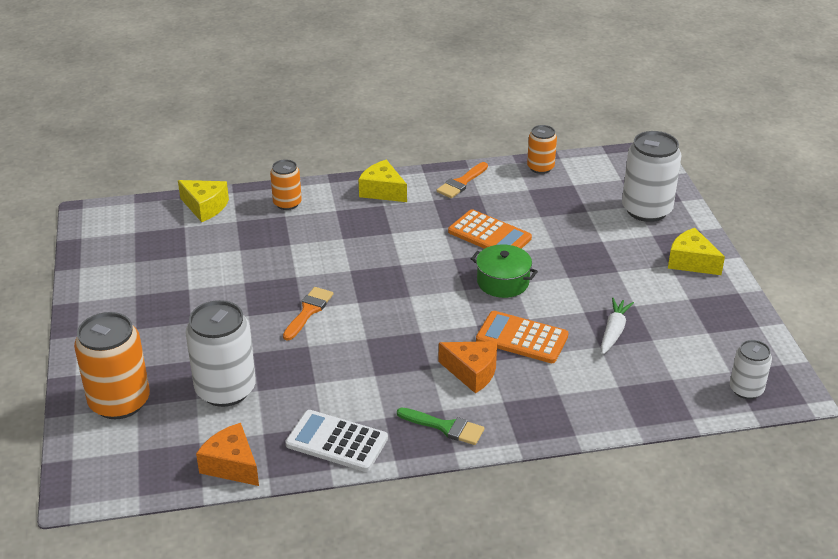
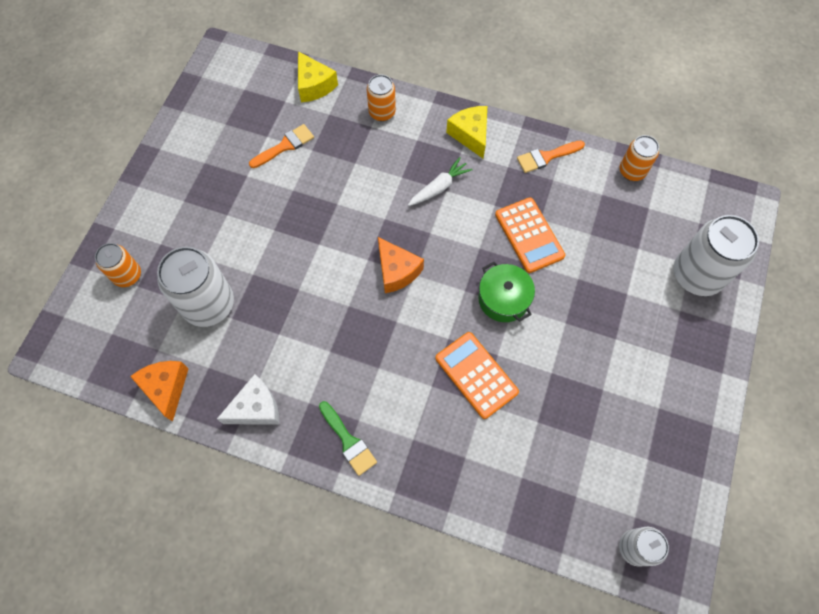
camera: 30 degrees right, 30 degrees up
(119, 402) = (127, 275): orange can -> orange can, size x0.57
(308, 311) = (322, 250): orange brush -> orange brush (285, 146)
(337, 441) = (256, 408): white calculator -> white cheese
(472, 372) = (409, 392): orange cheese -> orange cheese (397, 271)
(614, 331) = (562, 411): white carrot -> white carrot (439, 187)
(691, 262) = (694, 363): yellow cheese -> none

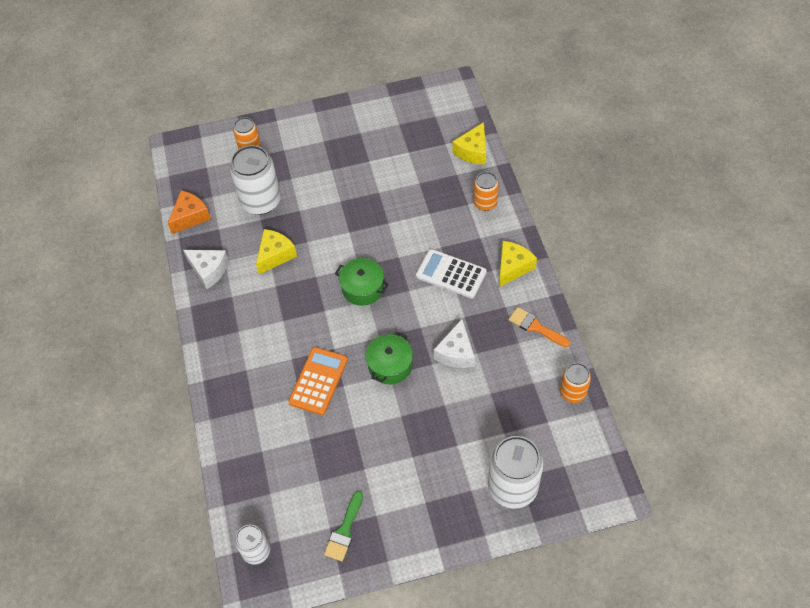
camera: 60 degrees right, 10 degrees down
(285, 146) = (409, 166): orange brush -> none
(291, 329) = (275, 255): none -> yellow cheese
(348, 441) = (220, 334): green brush -> green brush (344, 530)
(397, 271) = (363, 288): orange cheese -> green pot
(439, 187) = (451, 274): white carrot -> white calculator
(529, 235) = (456, 353): orange calculator -> white cheese

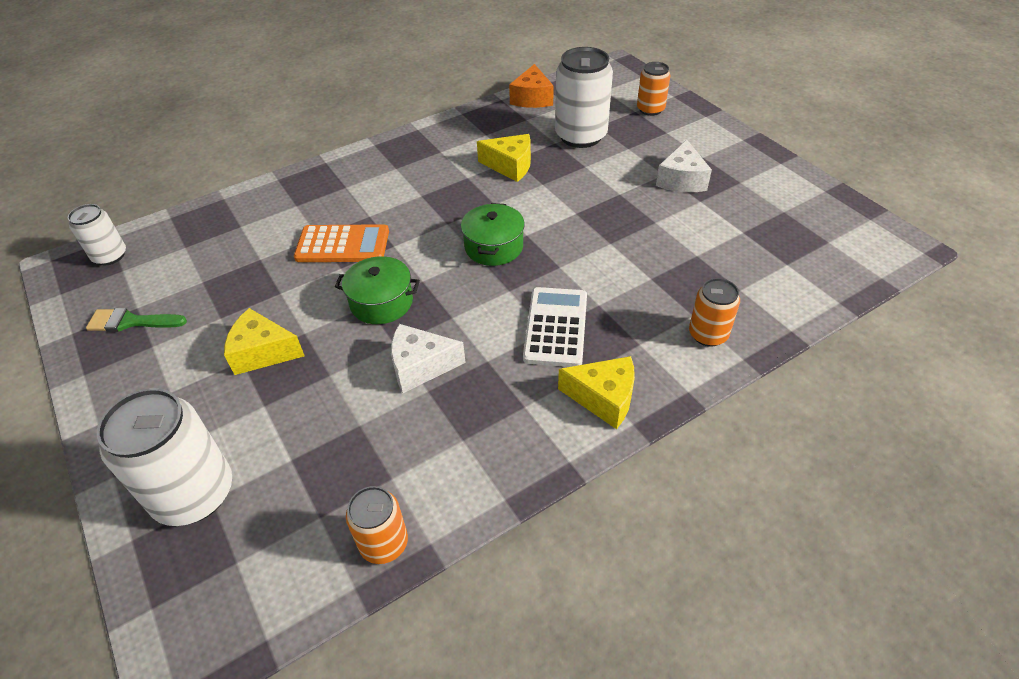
camera: 70 degrees right, 10 degrees down
(190, 217) = (532, 98): orange cheese -> orange cheese turned 75 degrees clockwise
(209, 270) = (468, 128): white cheese -> white cheese (681, 180)
(473, 151) = (796, 297): yellow cheese -> yellow cheese (262, 352)
(535, 327) = (500, 456): orange brush -> none

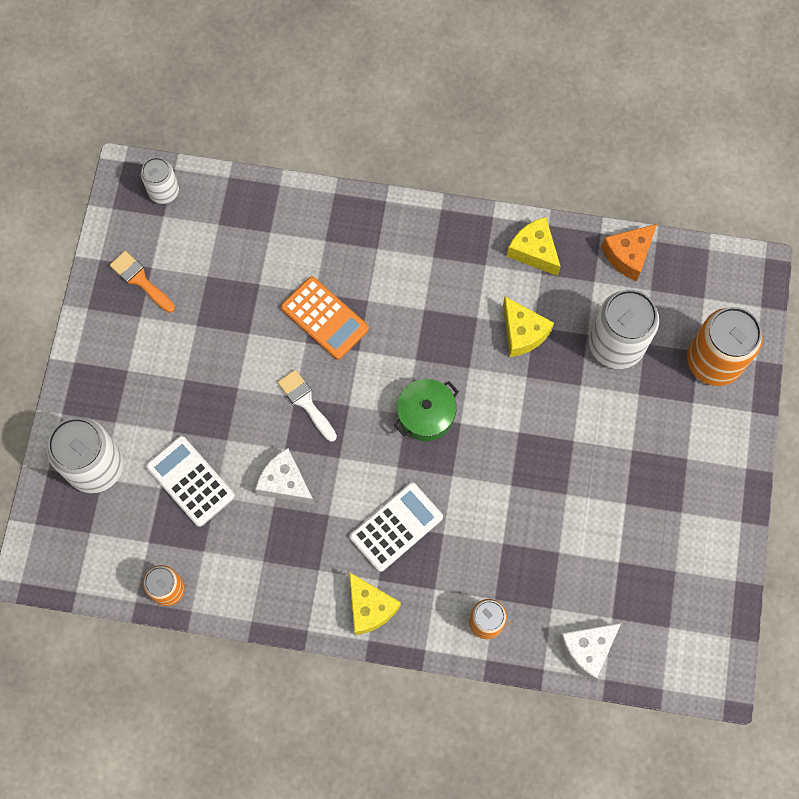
camera: 40 degrees right, 25 degrees up
(131, 322) = (140, 280): green brush -> orange brush
(262, 352) = (201, 383): yellow cheese -> yellow cheese (534, 251)
(321, 430) = (191, 481): none -> white calculator
(381, 302) = (306, 402): green pot -> white brush
(650, 109) = (713, 361): orange can -> orange can, size x1.77
(681, 180) = (638, 468): white cheese -> white cheese (587, 649)

